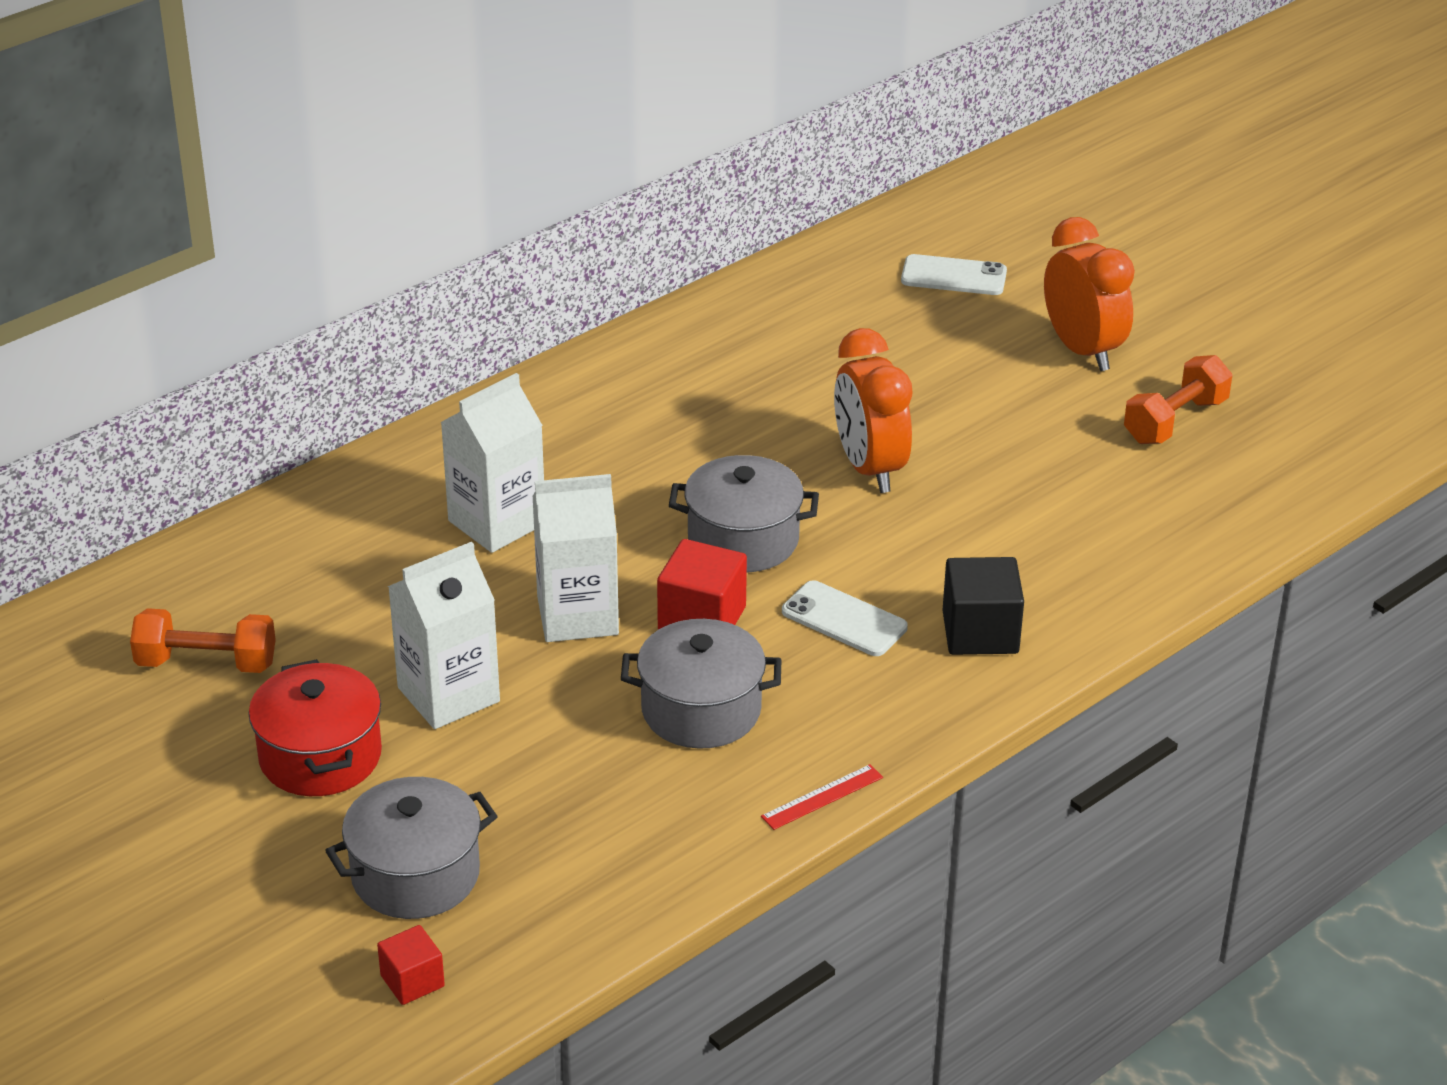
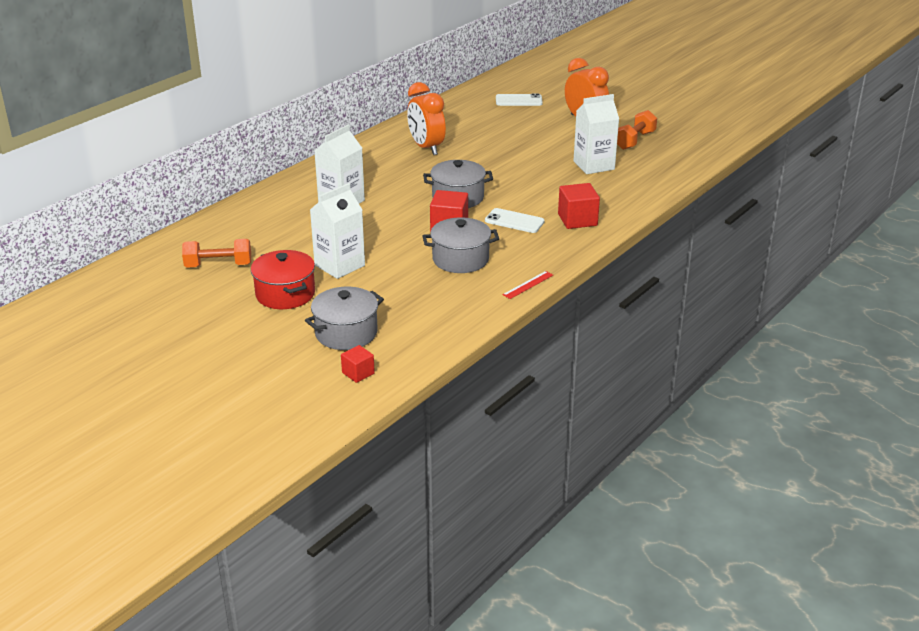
camera: 10 degrees left, 5 degrees down
(577, 615) = (391, 231): white carton -> white carton (594, 165)
(869, 468) = (506, 168): orange clock -> orange clock (426, 148)
(980, 632) = (577, 220): black cube -> red cube

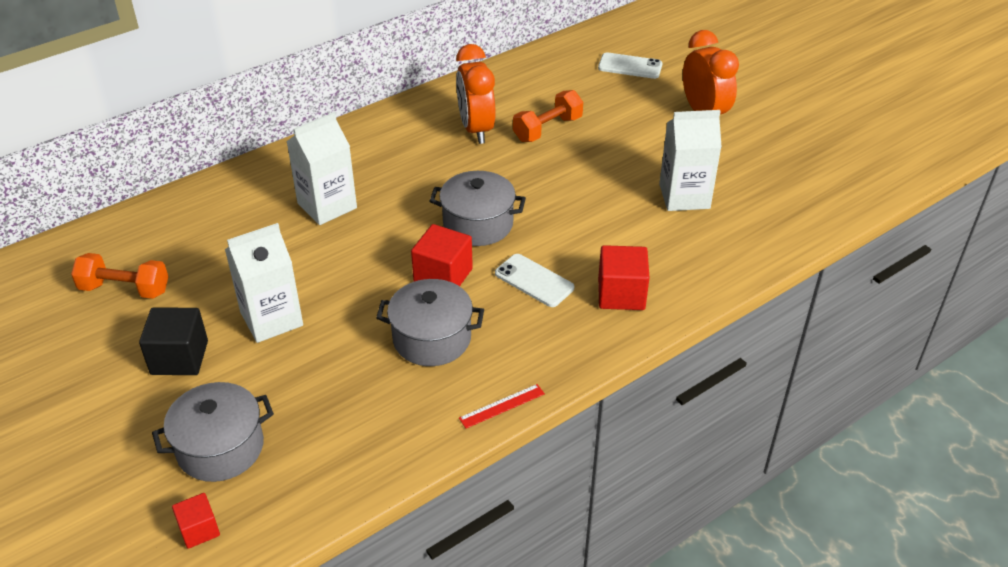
camera: 15 degrees right, 10 degrees up
(285, 294) = (179, 357): red pot -> black cube
(634, 140) = (758, 160): orange dumbbell -> orange dumbbell (547, 129)

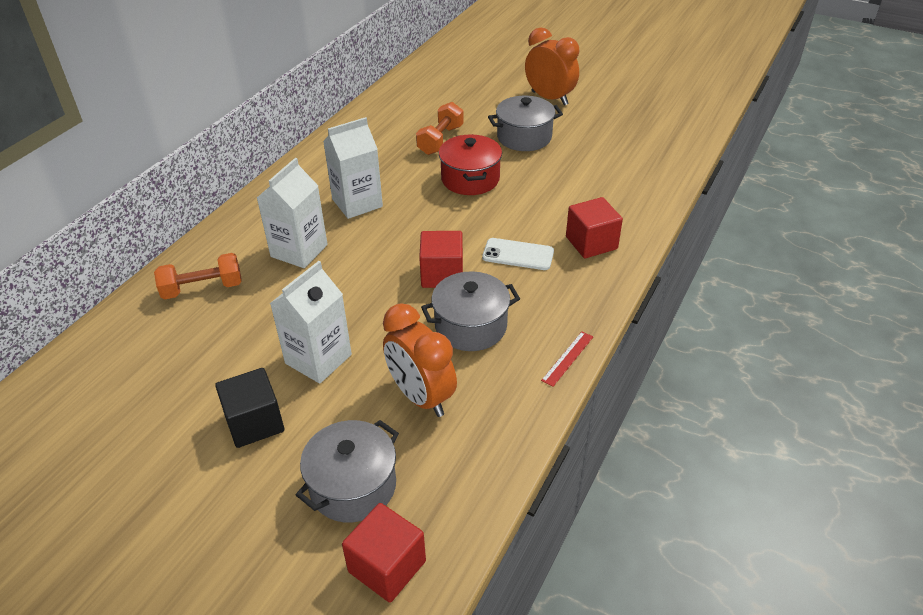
camera: 25 degrees left, 0 degrees up
(125, 289) = (155, 382): orange dumbbell -> orange dumbbell (203, 288)
(199, 530) = (387, 566): red cube -> red cube, size x1.66
(476, 129) = (383, 156): orange clock -> orange clock (421, 396)
(478, 224) = (440, 226): grey pot -> grey pot (524, 137)
(546, 182) = (470, 179): none -> red pot
(630, 66) = (469, 79): white phone -> none
(684, 196) = (581, 159): white carton -> white carton (357, 203)

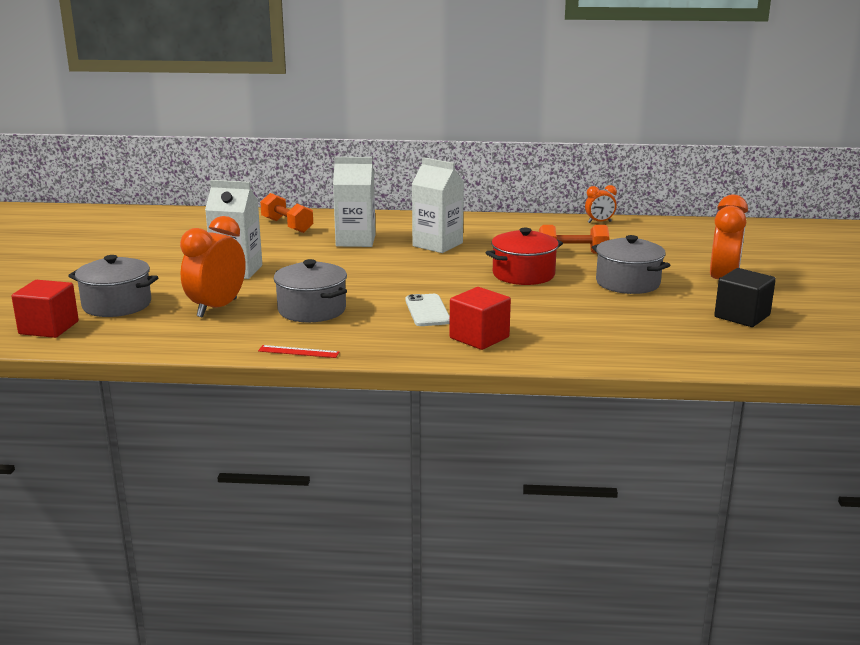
camera: 65 degrees right, 20 degrees down
(255, 423) = (163, 267): black cube -> black cube (742, 316)
(378, 103) = (599, 222): none -> orange clock
(442, 274) = (370, 289): red cube -> none

